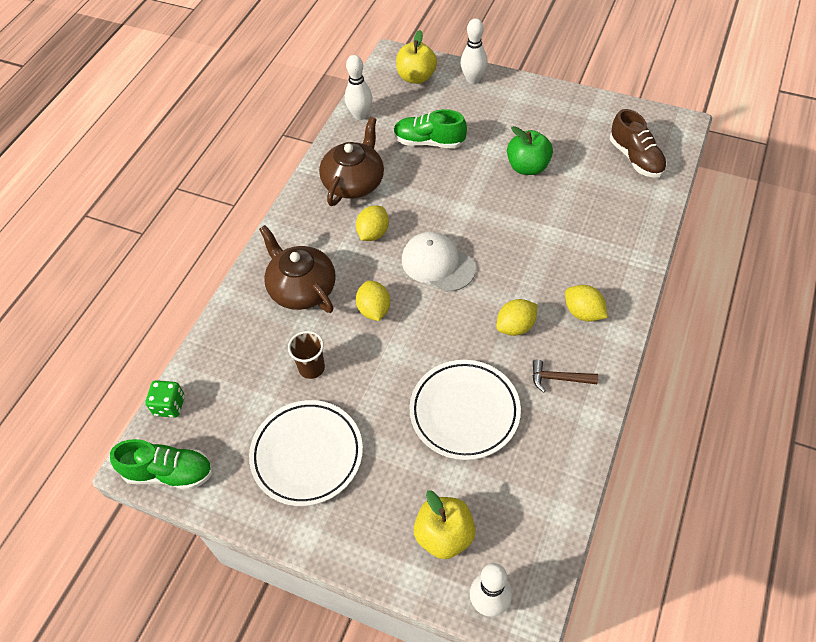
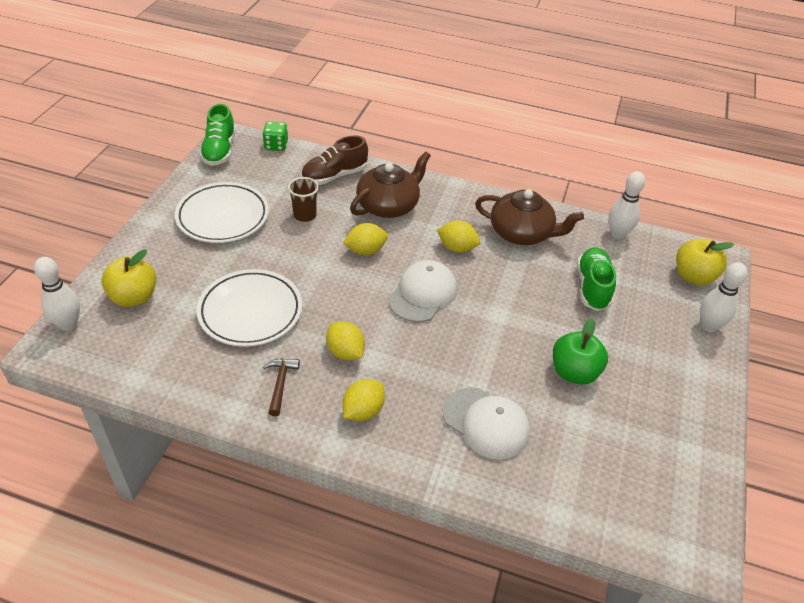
camera: 80 degrees right, 10 degrees down
(586, 228) = (486, 423): none -> white cap
(635, 158) = (617, 488): brown shoe -> brown shoe (334, 176)

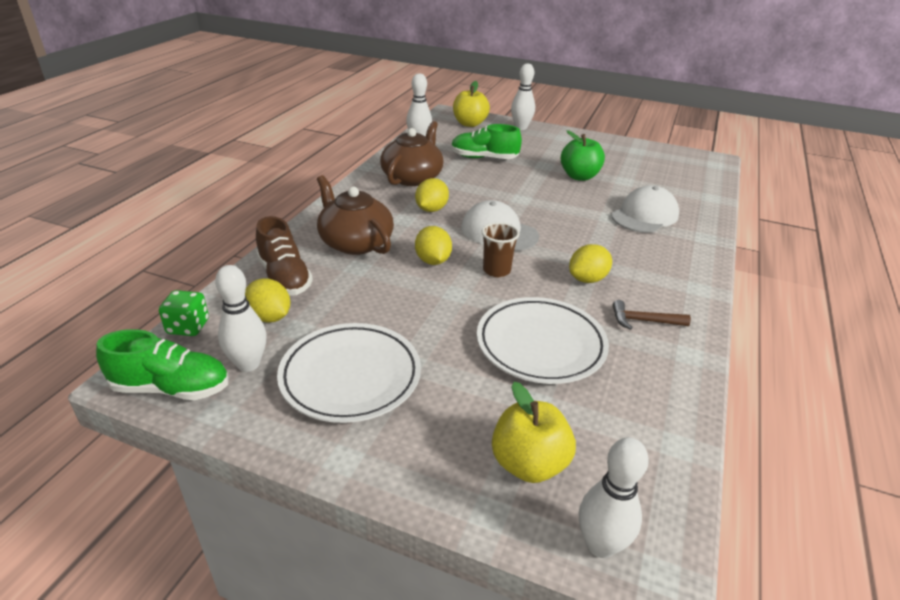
camera: 85 degrees left, 10 degrees down
(238, 174) = (248, 364): none -> white bowling pin
(305, 215) = (361, 302): brown cup -> brown cup (496, 270)
(363, 411) = (657, 272): yellow lemon -> yellow lemon (270, 317)

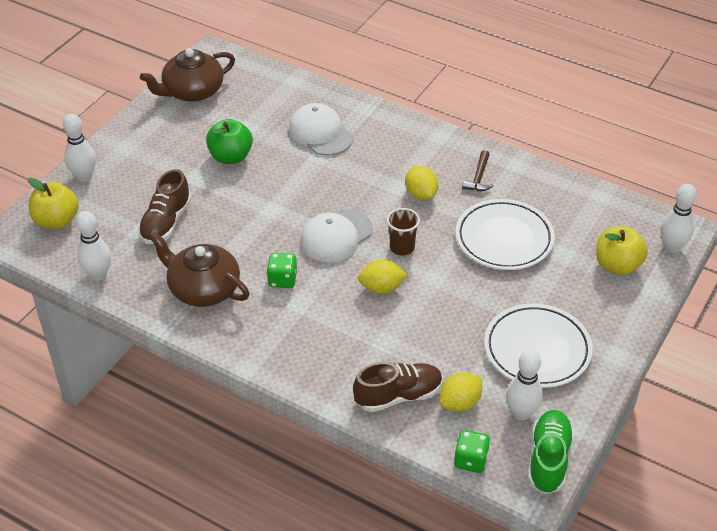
camera: 80 degrees left, 10 degrees up
(355, 242) = (341, 342): brown teapot -> brown teapot (192, 91)
(431, 209) = (282, 280): yellow lemon -> green dice
(484, 158) = (166, 222): green shoe -> brown shoe

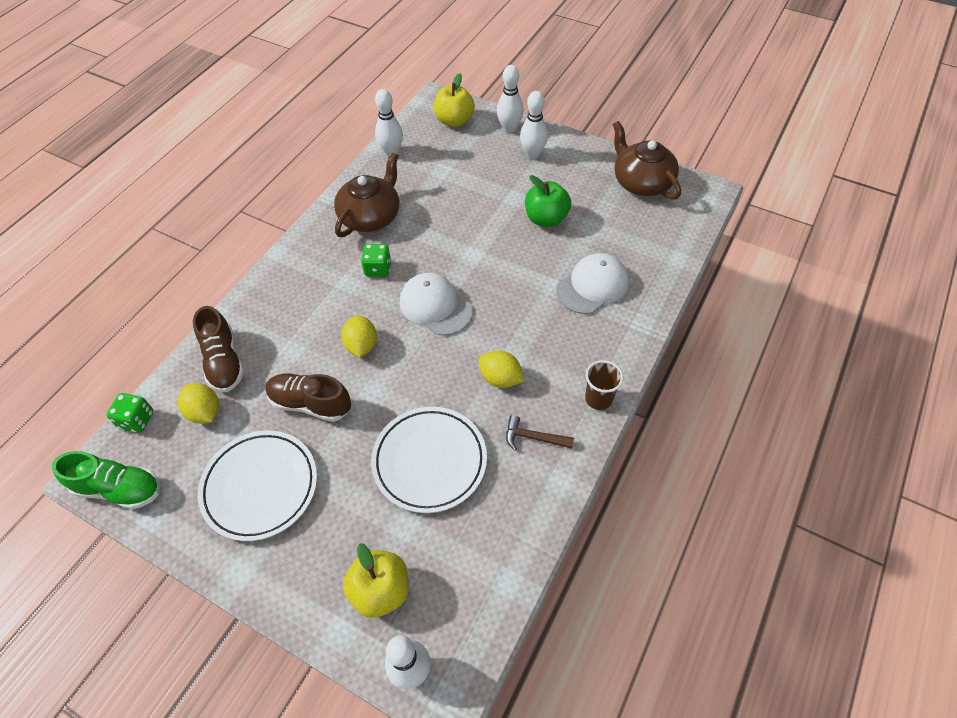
camera: 90 degrees right, 10 degrees up
(166, 222) = (453, 184): brown shoe -> brown shoe (310, 404)
(402, 247) = (417, 362): brown cup -> brown cup (598, 399)
(421, 194) = (500, 378): yellow lemon -> yellow lemon turned 60 degrees clockwise
(521, 413) = (181, 466): white bowling pin -> white bowling pin (532, 154)

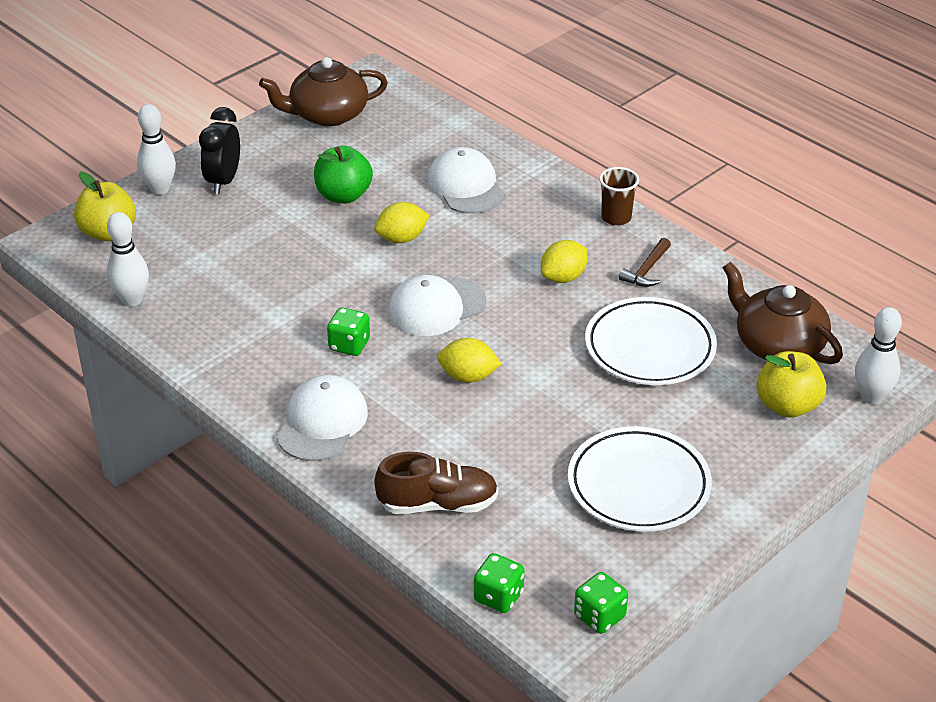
camera: 75 degrees left, 15 degrees down
(119, 489) = (599, 616): green shoe -> green dice
(205, 412) = (512, 528): yellow lemon -> yellow lemon (402, 238)
(295, 277) = (322, 422): none -> white cap
(310, 404) = (537, 431): brown shoe -> none
(371, 216) = (249, 338): brown teapot -> brown teapot (778, 344)
(532, 154) = (223, 181): white bowling pin -> black clock

